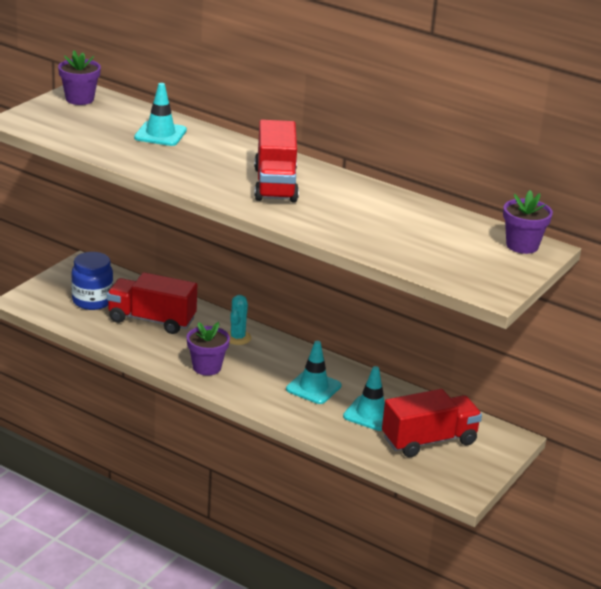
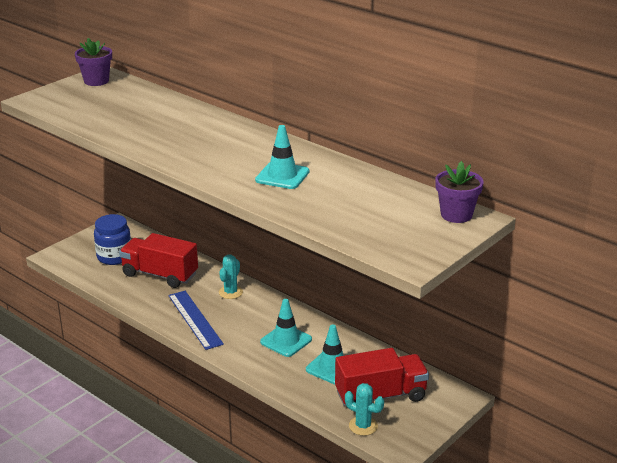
camera: 10 degrees right, 0 degrees up
(160, 134) = (153, 111): turquoise traffic cone -> turquoise traffic cone (282, 176)
(207, 367) = (195, 319): purple flower pot -> blue ruler
(275, 184) = (239, 155): red truck -> none
(418, 471) = (363, 426): none -> turquoise cactus

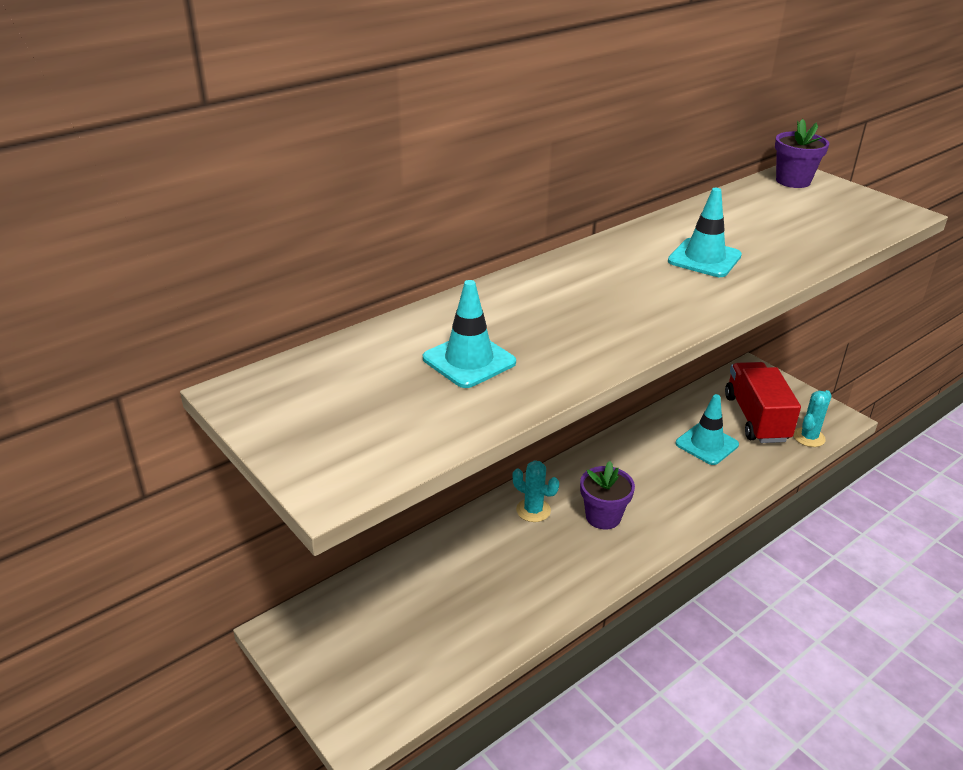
camera: 80 degrees left, 5 degrees up
(96, 81) = (276, 399): purple flower pot -> purple flower pot (603, 517)
(114, 257) = (393, 639): blue jar -> none
(160, 275) = (467, 583): red truck -> none
(195, 319) = (596, 552): blue ruler -> none
(286, 341) = (652, 473): turquoise traffic cone -> turquoise traffic cone (469, 360)

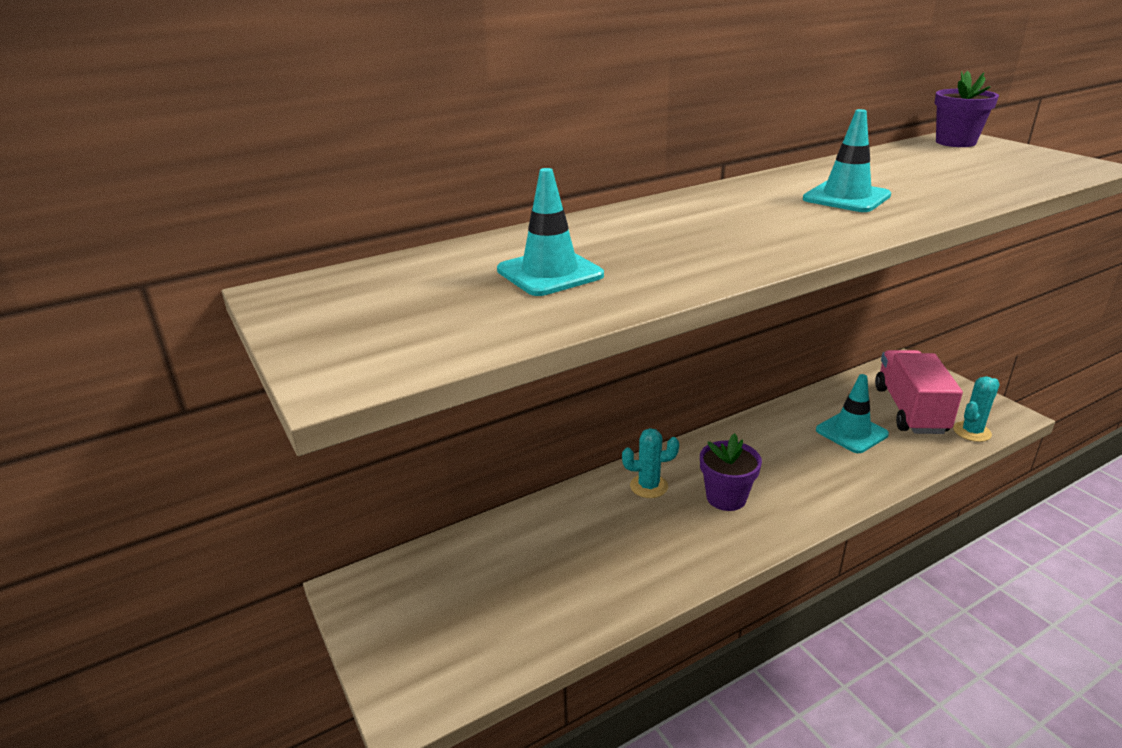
camera: 10 degrees right, 5 degrees down
(533, 510) = (649, 486): turquoise cactus -> turquoise cactus turned 45 degrees counterclockwise
(756, 418) = (910, 410): red truck -> pink truck

